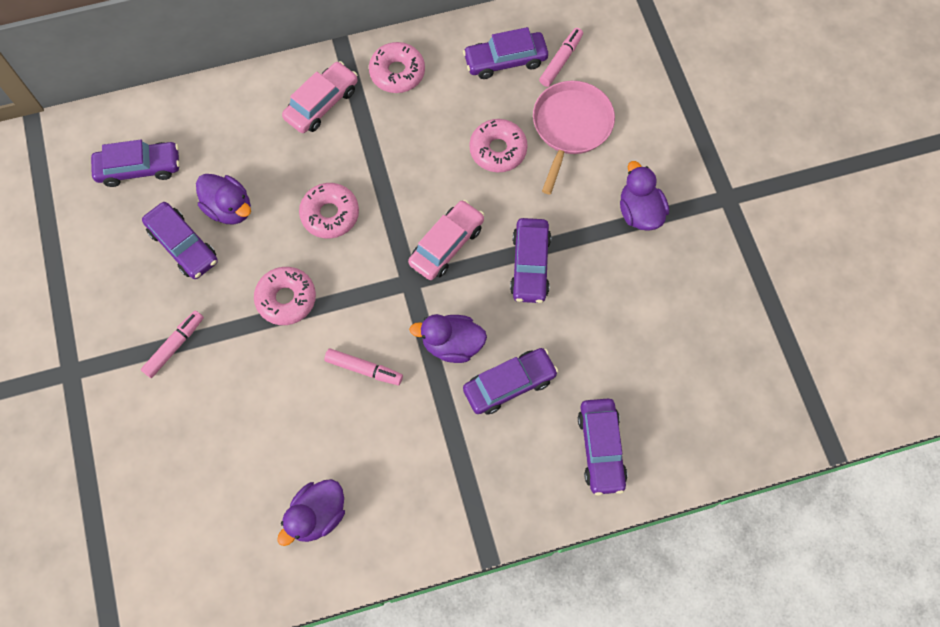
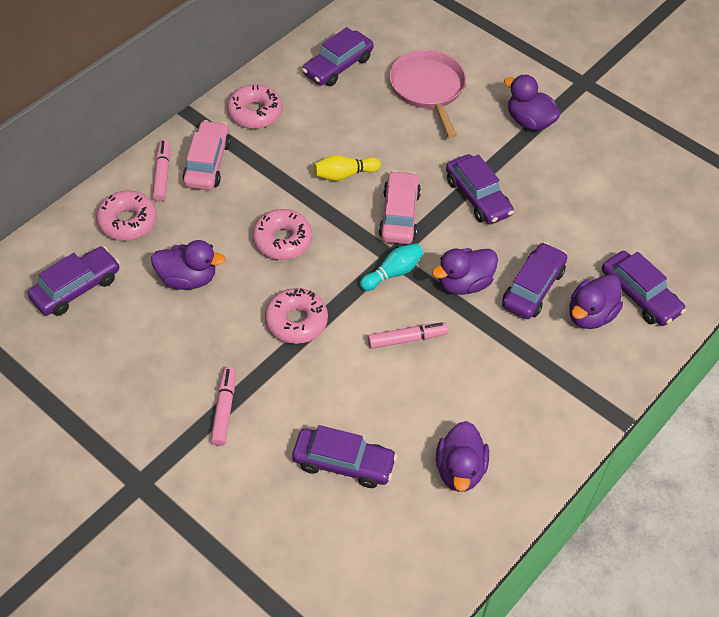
camera: 35 degrees left, 15 degrees down
(183, 245) = (168, 328): purple car -> purple car (343, 463)
(399, 299) = (393, 273): none -> turquoise bowling pin
(429, 177) = (344, 174): none -> yellow bowling pin
(498, 150) = (384, 130): pink donut -> pink donut (127, 221)
(540, 441) = (590, 315): none -> purple duck
(561, 60) = (382, 47): pink marker -> pink marker (162, 175)

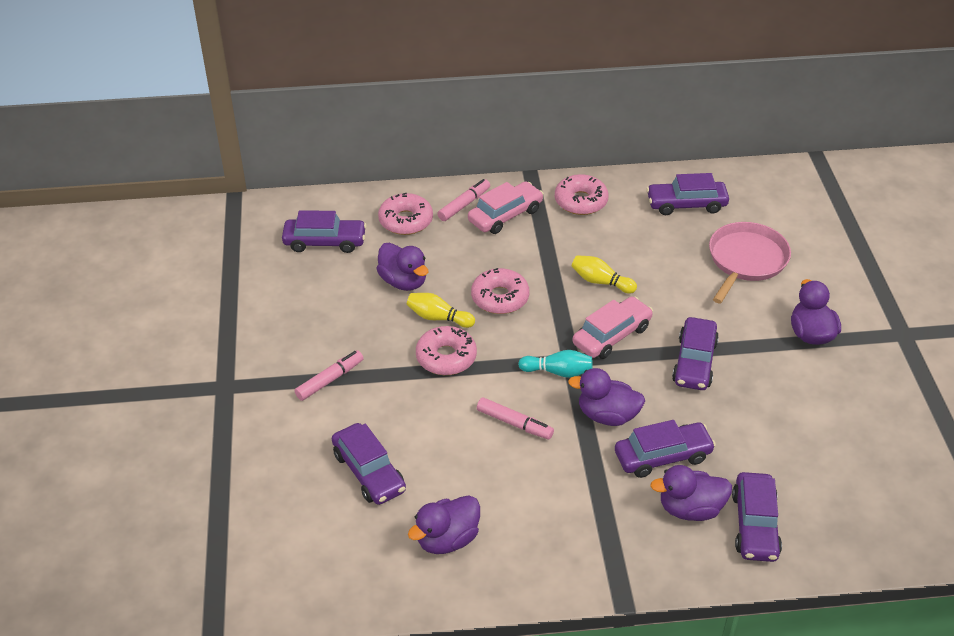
camera: 45 degrees right, 10 degrees down
(252, 291) = (438, 318): none -> yellow bowling pin

